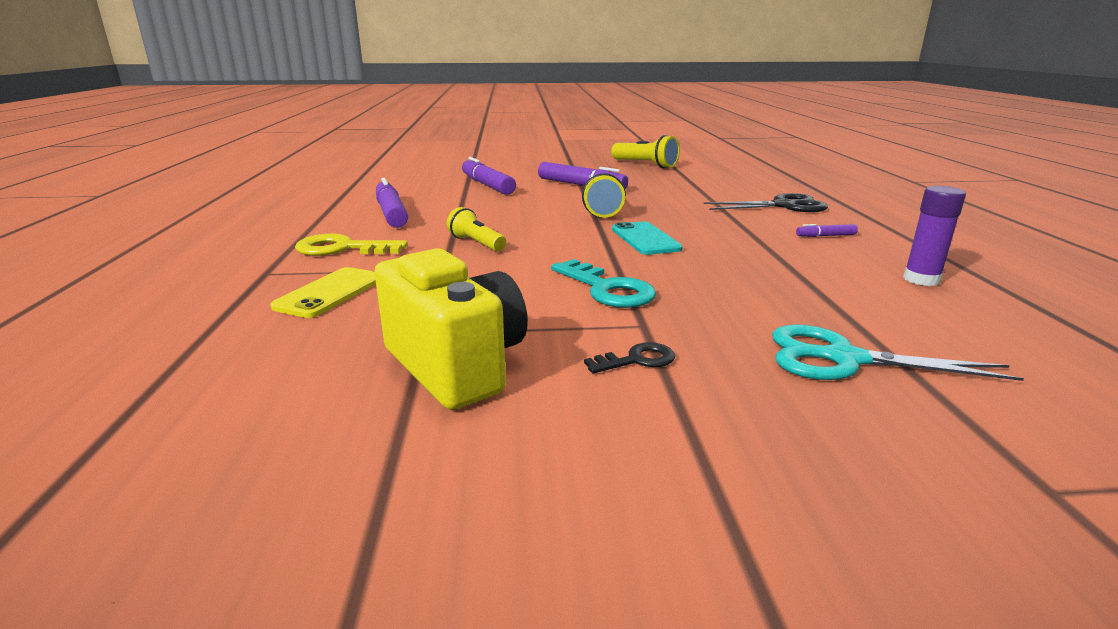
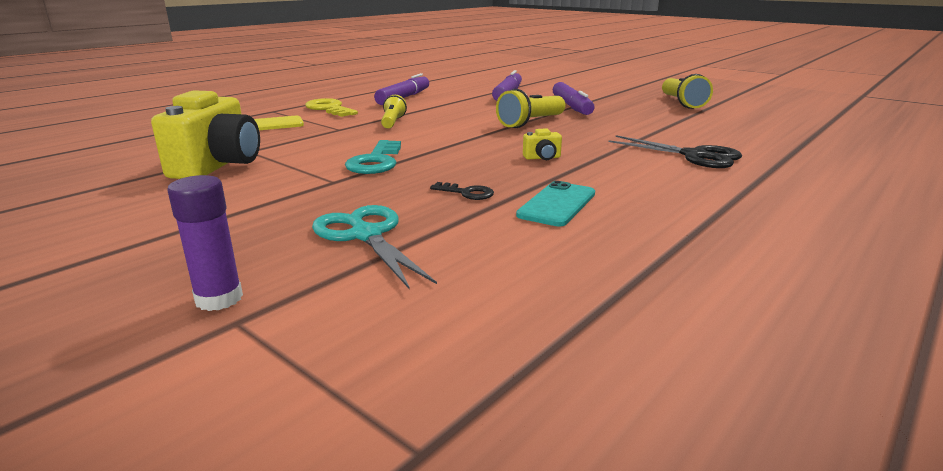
camera: 45 degrees right, 0 degrees up
(637, 360) = (279, 192): black key -> black key (467, 193)
(645, 239) = (493, 146): turquoise phone -> turquoise phone (557, 204)
(713, 238) = (542, 158): none -> yellow camera
(826, 236) = (642, 183): purple marker -> none
(921, 279) = (602, 230): purple glue stick -> purple glue stick (219, 299)

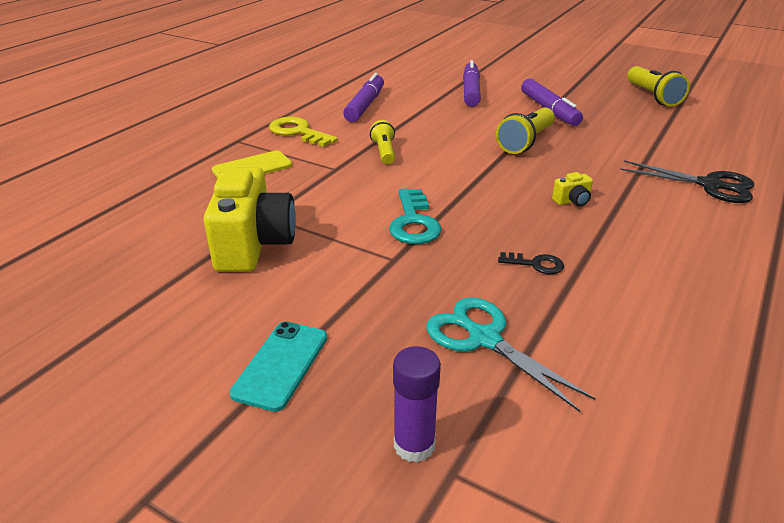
camera: 10 degrees left, 10 degrees up
(557, 204) = (628, 273): turquoise phone -> turquoise phone (281, 365)

